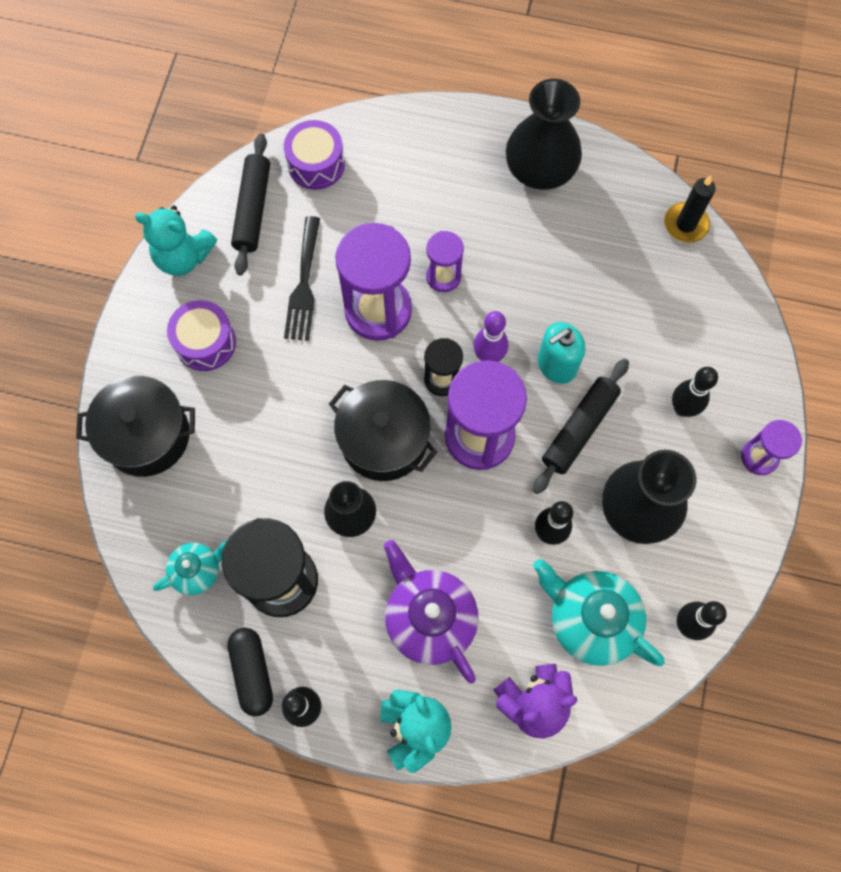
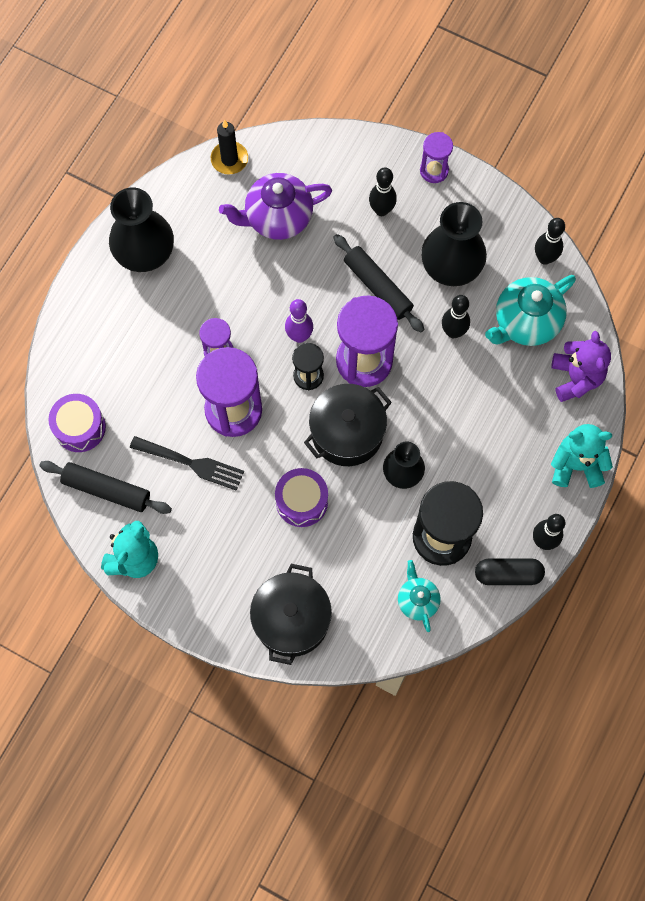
camera: 75 degrees left, 0 degrees up
(205, 342) = (221, 555): purple drum -> purple drum (301, 501)
(429, 618) = (497, 434): purple teapot -> purple teapot (277, 218)
(556, 365) = (321, 288): turquoise soap dispenser -> none

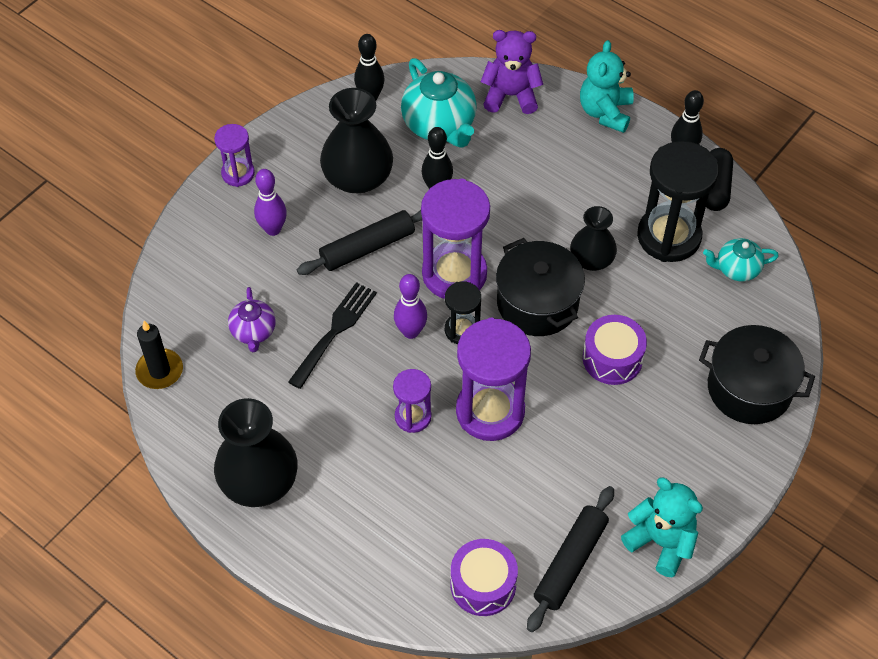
camera: 80 degrees left, 15 degrees down
(191, 463) = (550, 464): black fork -> black fork (335, 331)
(277, 218) = (253, 332): purple teapot -> purple teapot, size x0.57
(381, 210) = (273, 229): black bowling pin -> purple bowling pin

